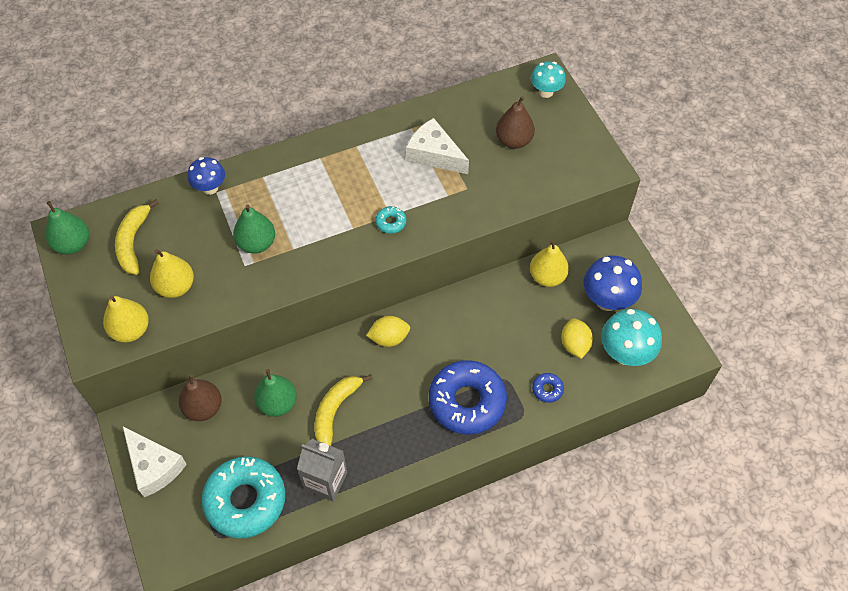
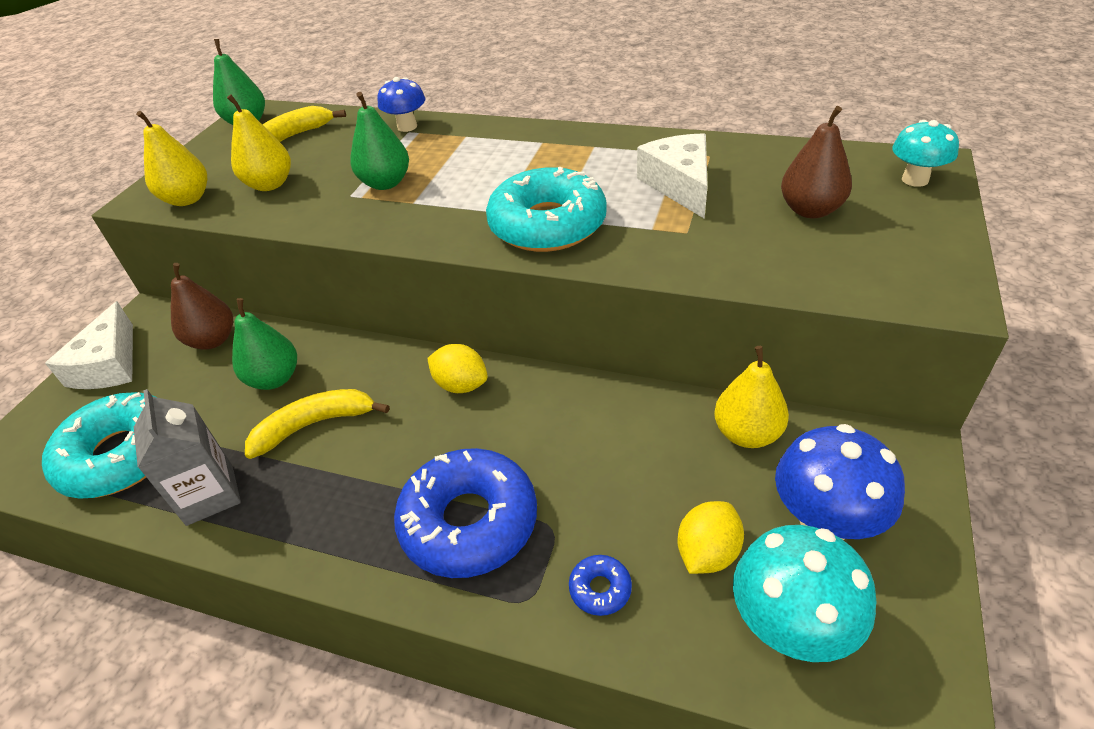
camera: 45 degrees right, 15 degrees down
(391, 222) = (547, 224): turquoise donut -> turquoise donut, size x2.45

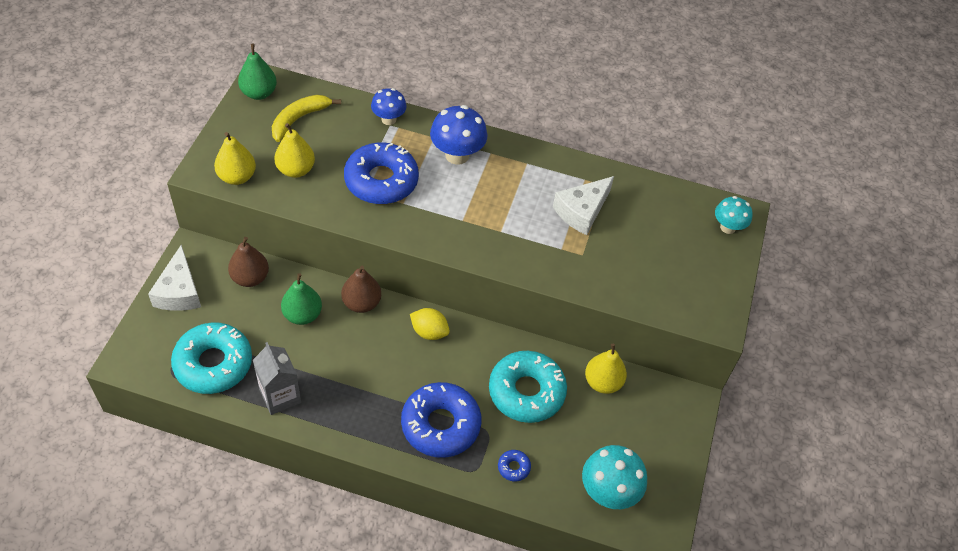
camera: 10 degrees left, 10 degrees up
(315, 424) = (337, 352): yellow banana -> none
(385, 183) = (381, 181): green pear -> blue donut
(547, 224) = (495, 237): turquoise donut -> turquoise donut (526, 392)
(679, 185) = (582, 211): white cheese -> white cheese turned 120 degrees counterclockwise
(707, 553) = (572, 452): yellow lemon -> none
(810, 210) = (659, 246): brown pear -> brown pear (361, 303)
(824, 522) = (636, 439): blue mushroom -> blue mushroom (457, 155)

